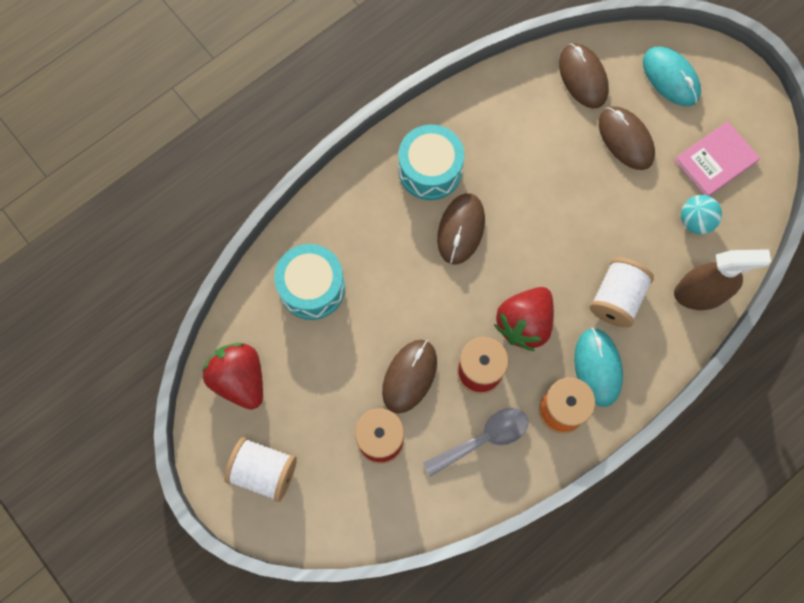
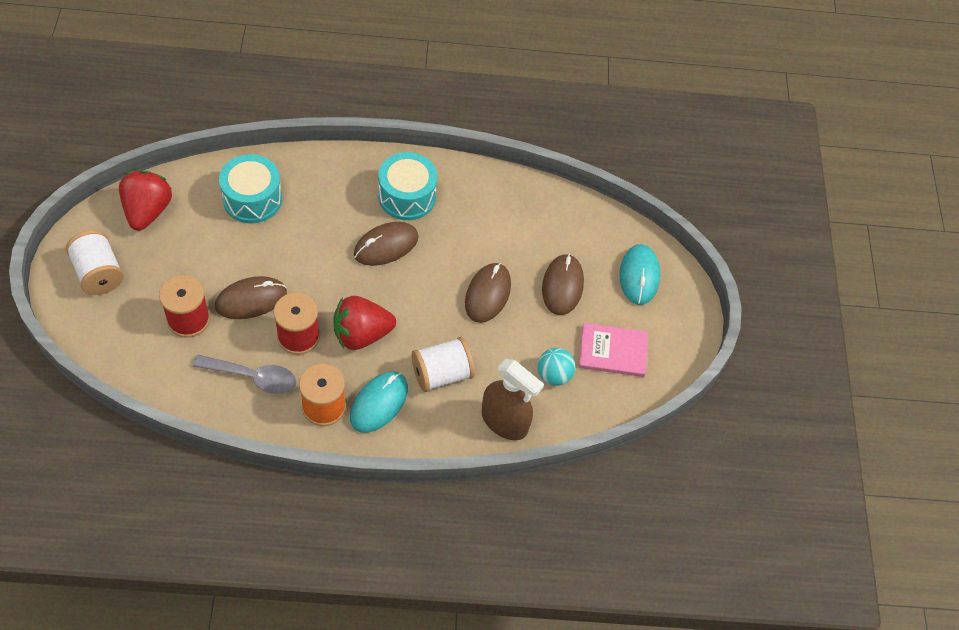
camera: 35 degrees right, 15 degrees down
(583, 77) = (576, 226): brown mouse -> brown mouse (487, 294)

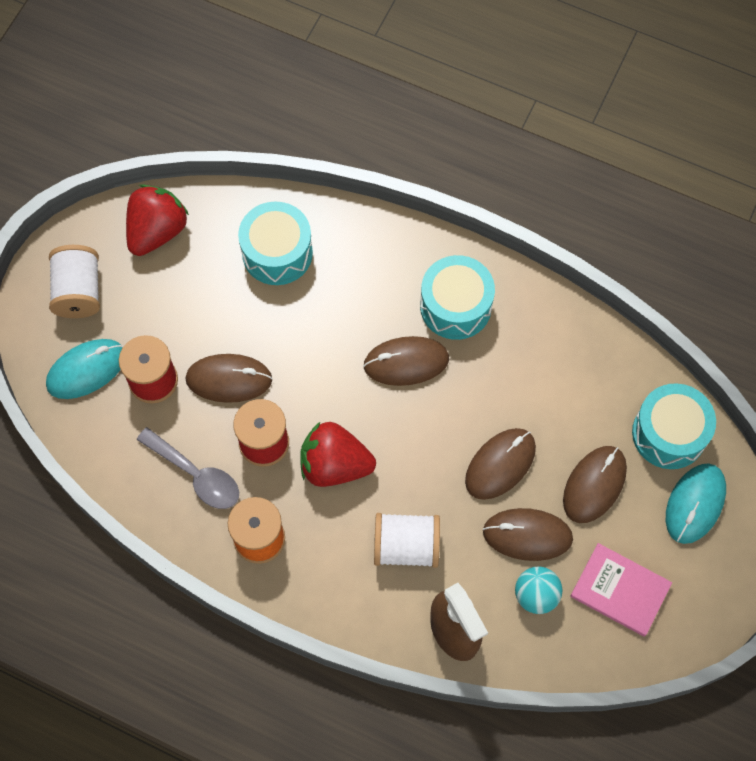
camera: 30 degrees right, 10 degrees up
(379, 403) = (321, 556): turquoise mouse -> turquoise mouse (86, 370)
(529, 336) = (527, 535): none -> brown mouse
(600, 235) = (669, 433): none -> turquoise drum

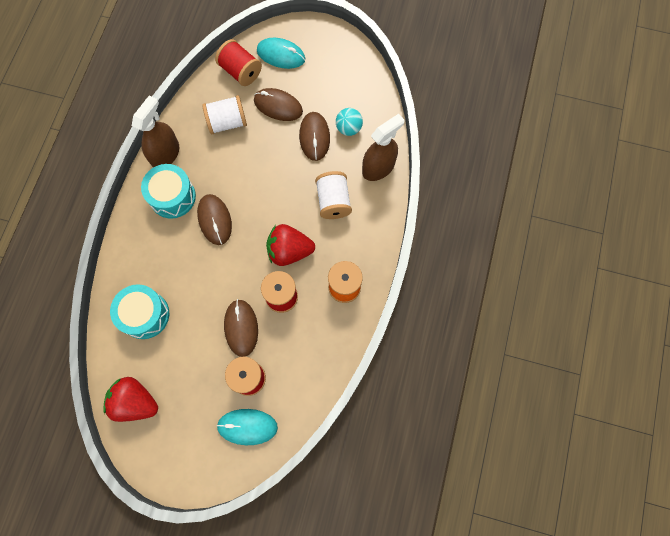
camera: 100 degrees left, 5 degrees up
(78, 291) = (188, 448): white spool -> white spool (227, 122)
(86, 370) = (247, 427): turquoise mouse -> turquoise mouse turned 45 degrees counterclockwise
(196, 475) = (310, 335): grey spoon -> none
(334, 465) = (289, 251): red strawberry -> red strawberry turned 90 degrees clockwise
(500, 464) = (274, 157): brown mouse -> none
(529, 303) = (165, 154): none -> brown spray bottle
(620, 590) = (337, 87): pink book -> none
(669, 433) = (240, 71): turquoise drum -> red spool

